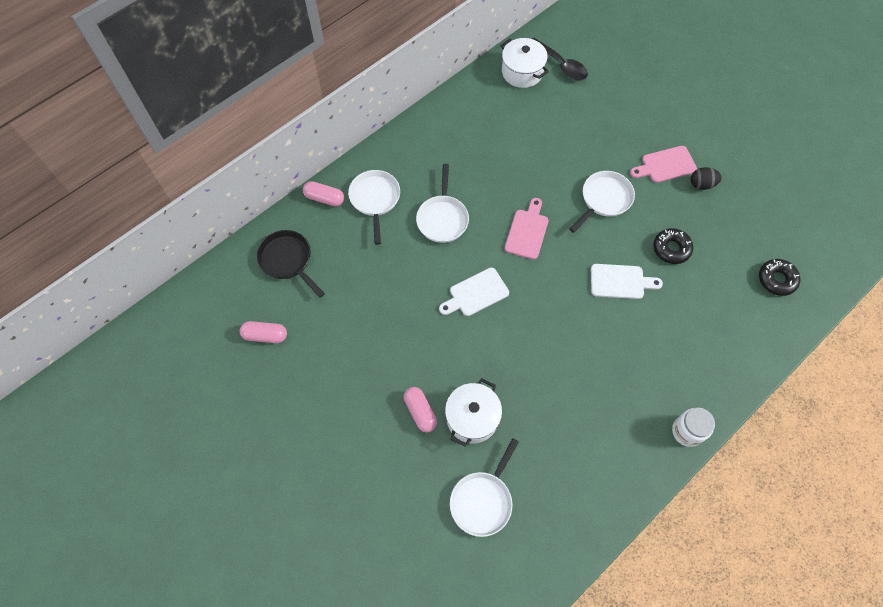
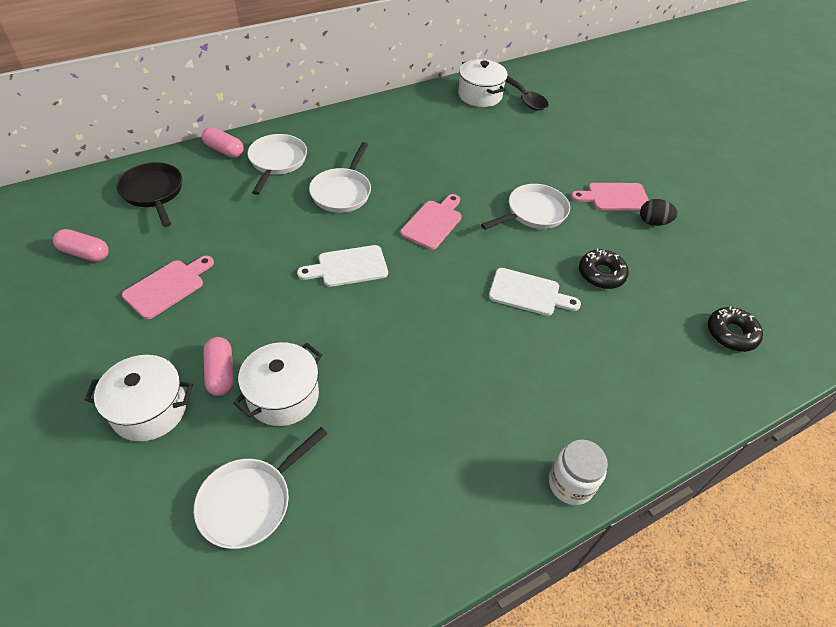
camera: 10 degrees right, 15 degrees down
(346, 349) = (167, 287): none -> pink cutting board
(384, 454) = (149, 410): none -> white pot

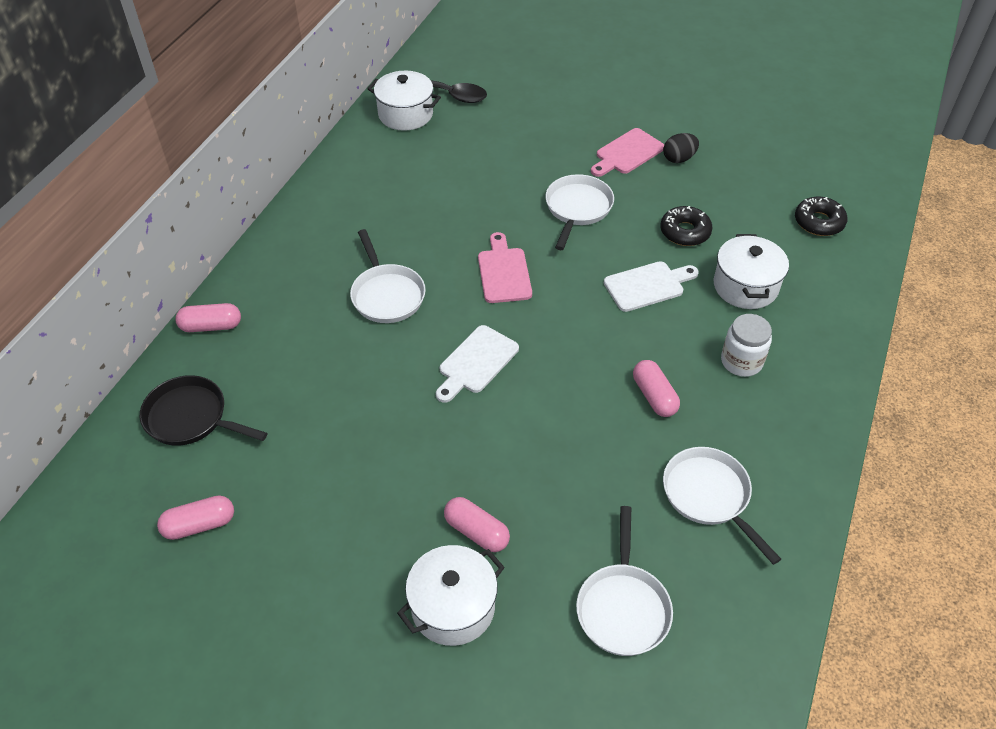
camera: 35 degrees left, 0 degrees up
(167, 287) = (330, 496): pink cutting board -> none
(277, 162) = (284, 304): white pan -> white pan (709, 496)
(283, 396) = (551, 510): white pot -> white pot (745, 286)
(445, 371) = (654, 396): none -> pink capsule
(570, 484) = (824, 415): white jar -> white jar (741, 361)

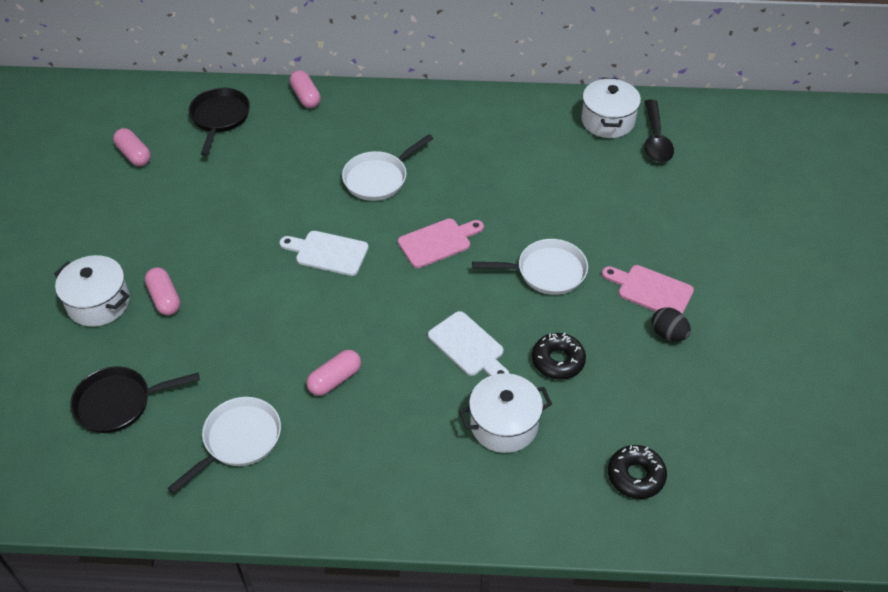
camera: 70 degrees right, 0 degrees up
(476, 531) = (165, 298): pink capsule -> pink capsule turned 45 degrees counterclockwise
(623, 607) = (118, 403): white pan -> black pan
(741, 361) = (401, 438): white jar -> none

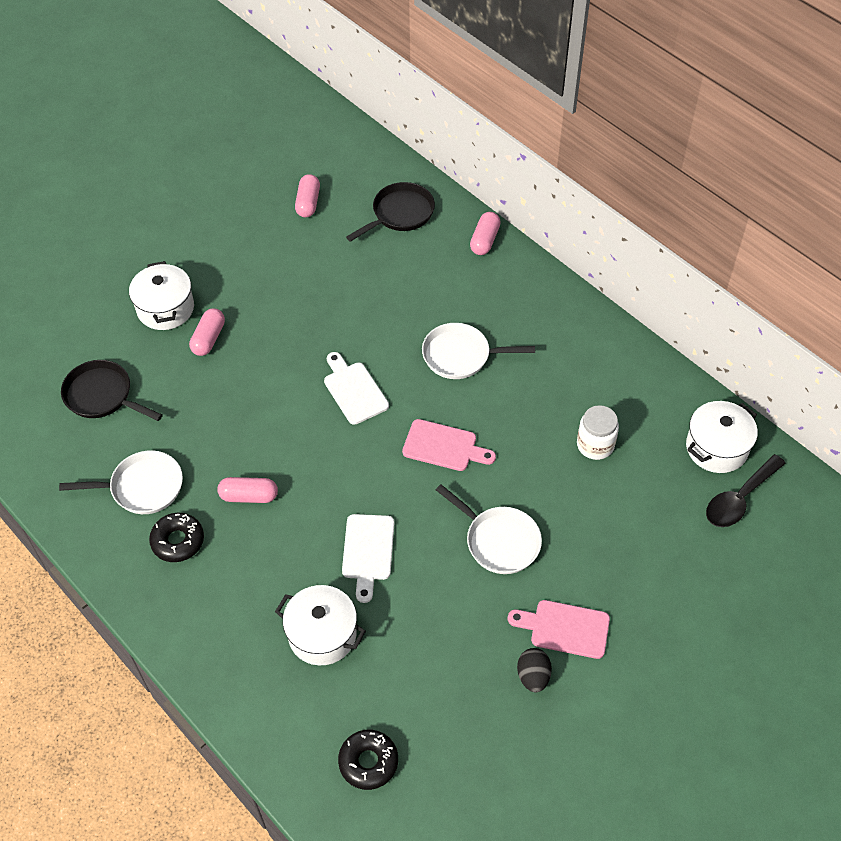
camera: 45 degrees right, 5 degrees up
(535, 170) = (595, 445): none -> white jar
(558, 361) = (420, 621): black donut -> black donut (178, 541)
(651, 290) = (565, 628): pink cutting board -> pink cutting board turned 60 degrees counterclockwise

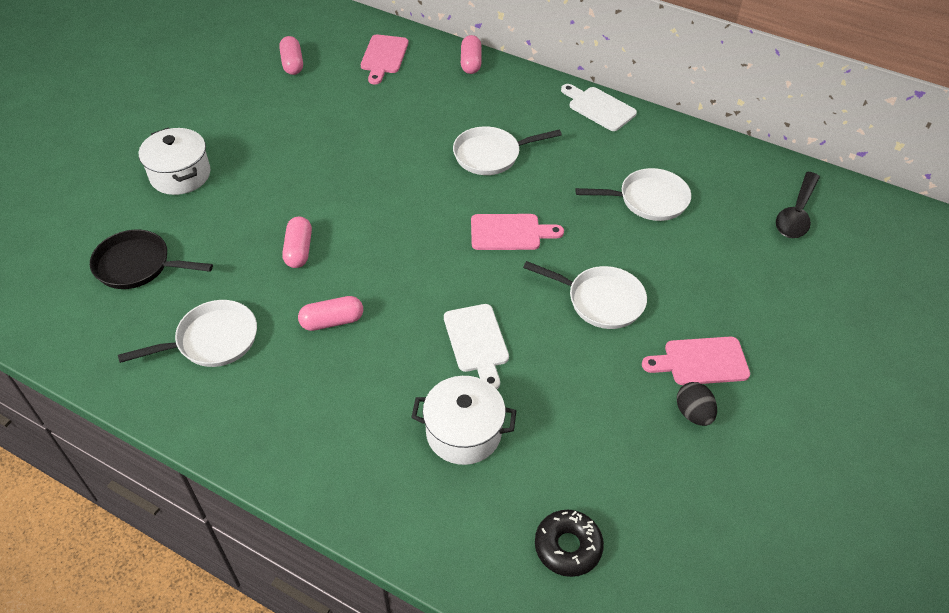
camera: 20 degrees left, 5 degrees down
(178, 541) = (271, 382): black donut -> none
(209, 338) = (235, 191): pink capsule -> pink capsule (299, 250)
(354, 390) = (401, 204): white cutting board -> white cutting board (599, 108)
(400, 214) = (384, 57): black pan -> pink cutting board
(595, 445) = (648, 200): white jar -> white pan
(716, 448) = (754, 178): white pot -> none

